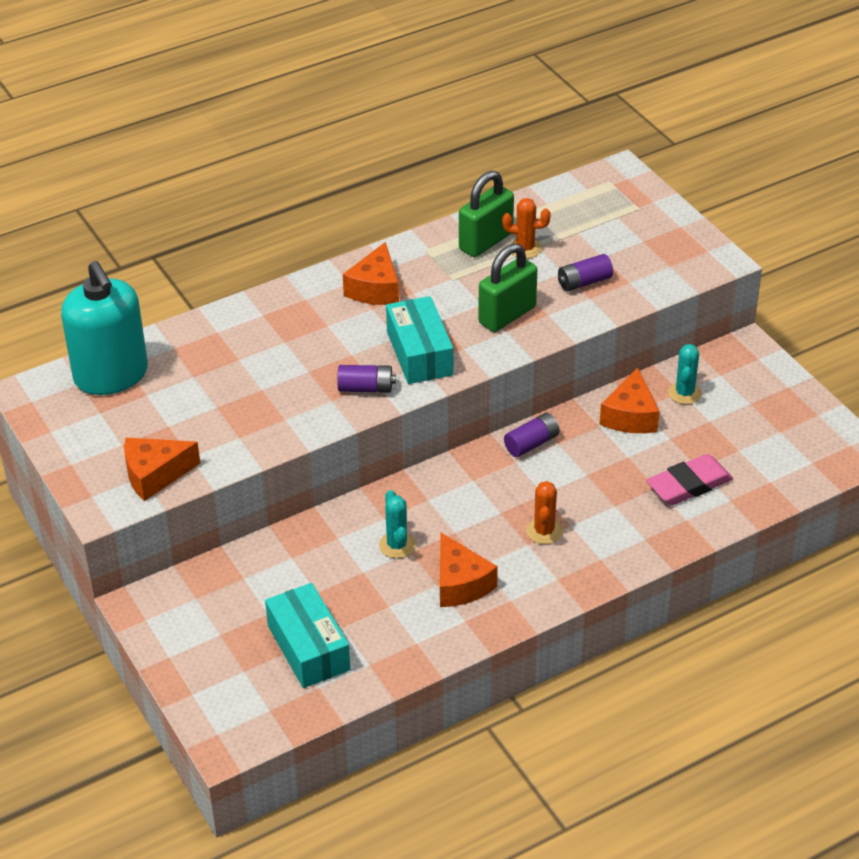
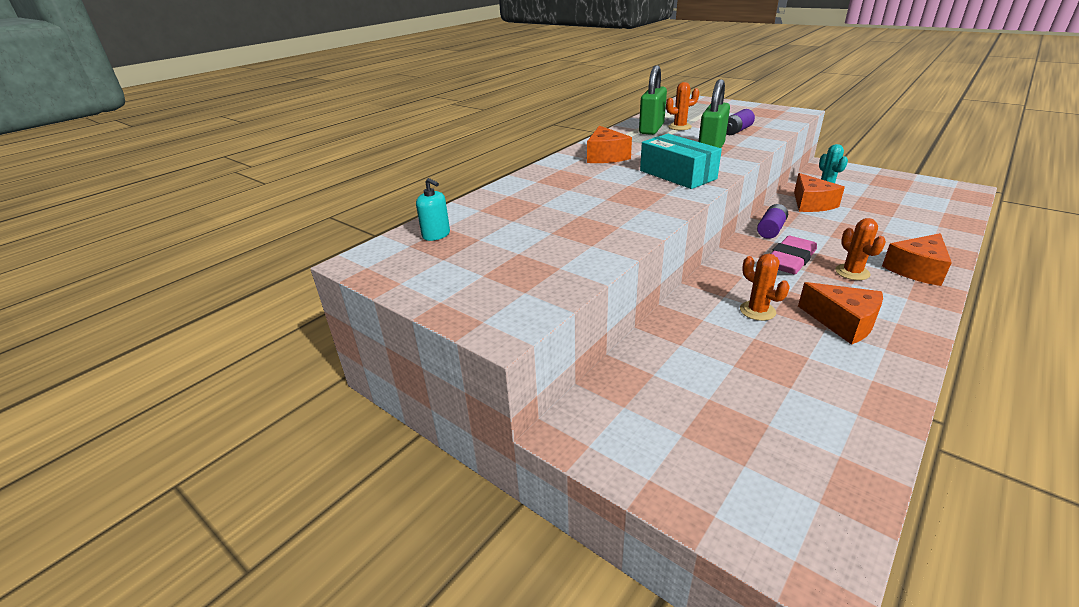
camera: 20 degrees left, 10 degrees down
(111, 375) = (436, 235): turquoise soap dispenser -> turquoise soap dispenser, size x0.41
(155, 475) = (537, 288): orange cheese -> orange cheese (916, 269)
(308, 648) = (783, 417): turquoise box -> none
(366, 388) = (662, 197): purple battery -> none
(397, 545) = (757, 311): turquoise cactus -> orange cactus
(689, 484) = (901, 225): pink eraser -> pink eraser (790, 260)

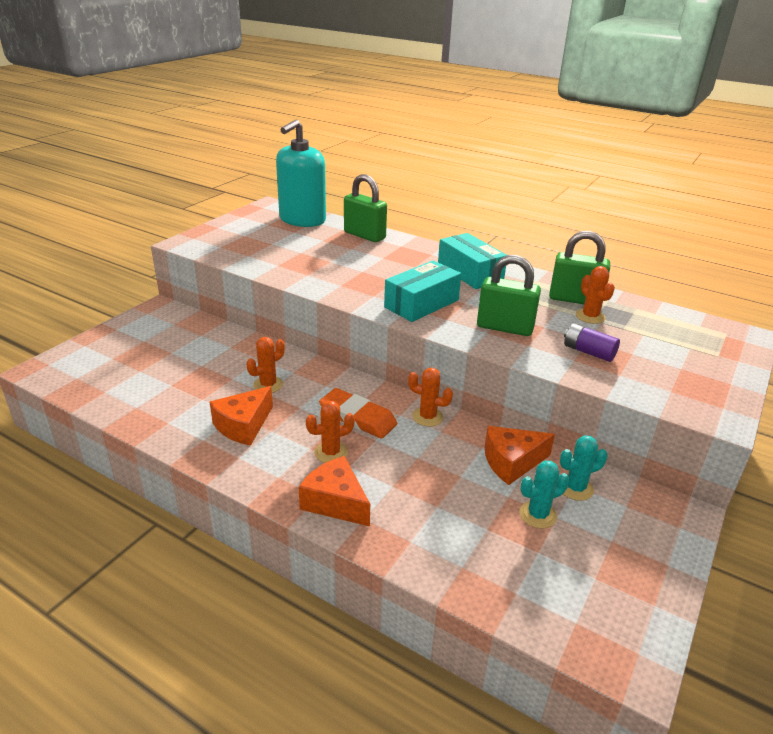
camera: 80 degrees right, 0 degrees up
(436, 235) = (302, 220): turquoise soap dispenser -> turquoise soap dispenser, size x2.41
(503, 198) = (364, 235): none -> green padlock
(605, 156) = (470, 273): orange cheese -> turquoise box
(771, 230) = (427, 417): purple battery -> orange cactus
(790, 260) = (358, 417): pink eraser -> orange eraser
(863, 200) = (538, 515): none -> turquoise cactus

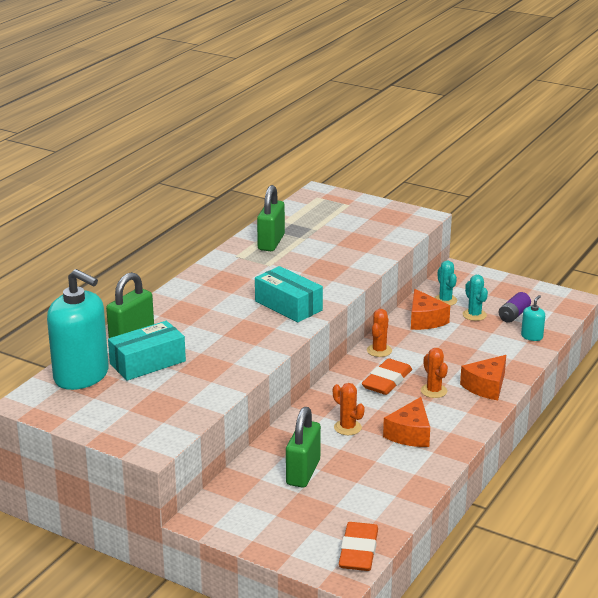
camera: 90 degrees left, 5 degrees down
(64, 379) = (358, 551): none -> orange eraser
(243, 425) = (410, 434): orange cheese -> orange cheese turned 75 degrees clockwise
(470, 273) = (223, 282): turquoise box -> turquoise box (147, 362)
(480, 576) = (532, 336): none -> turquoise soap dispenser
(505, 328) = (324, 273): green padlock -> green padlock (303, 472)
(588, 352) = (354, 246): purple battery -> purple battery (513, 315)
(590, 316) = (300, 239): orange cactus -> none

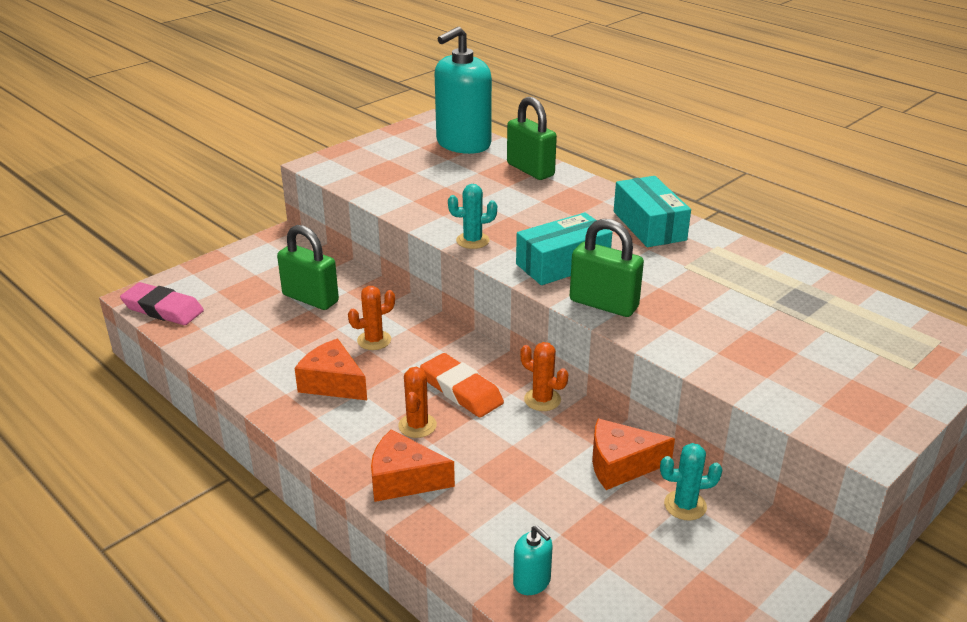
camera: 105 degrees right, 5 degrees up
(147, 362) = (470, 173): turquoise box -> turquoise box (649, 226)
(271, 242) = (758, 276): green padlock -> green padlock (603, 304)
(358, 551) = (163, 309): orange eraser -> pink eraser
(433, 391) = (417, 425): orange cactus -> orange cactus turned 75 degrees counterclockwise
(474, 315) = (626, 528): turquoise cactus -> turquoise cactus (472, 241)
(486, 386) = (404, 479): orange cheese -> orange cheese turned 45 degrees counterclockwise
(513, 315) = (615, 581): purple battery -> none

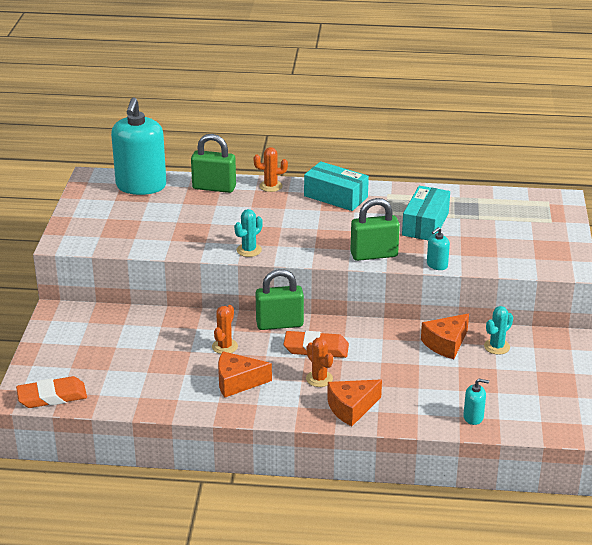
camera: 40 degrees left, 0 degrees up
(163, 309) = (52, 396): pink eraser -> orange eraser
(310, 298) = (144, 342): green padlock -> green padlock (279, 324)
(542, 400) = (365, 331): orange cactus -> orange cactus (270, 186)
(562, 264) = (320, 241): turquoise box -> turquoise box (425, 224)
(667, 350) = (437, 265): none -> turquoise soap dispenser

